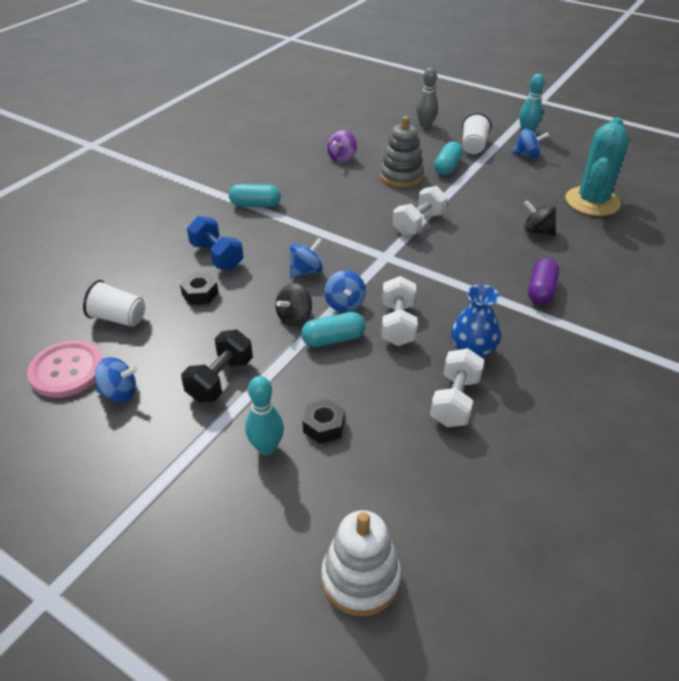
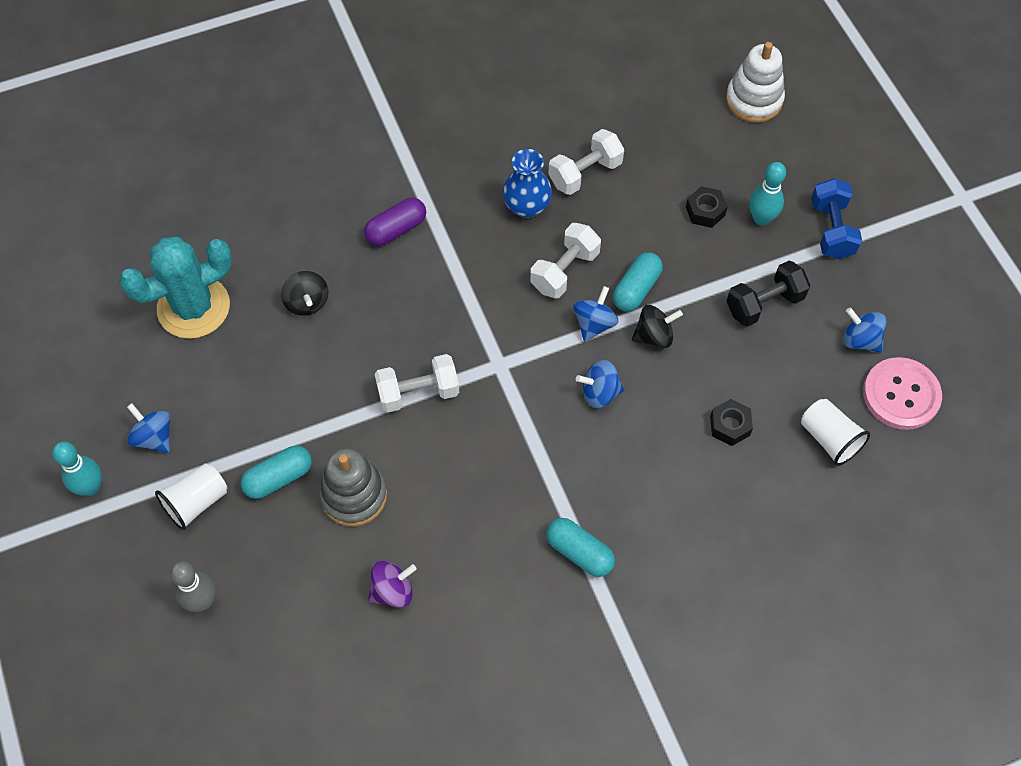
camera: 145 degrees left, 20 degrees up
(217, 256) = (681, 477): blue dumbbell -> blue dumbbell (831, 230)
(333, 339) = (636, 289): turquoise capsule -> turquoise capsule turned 75 degrees counterclockwise

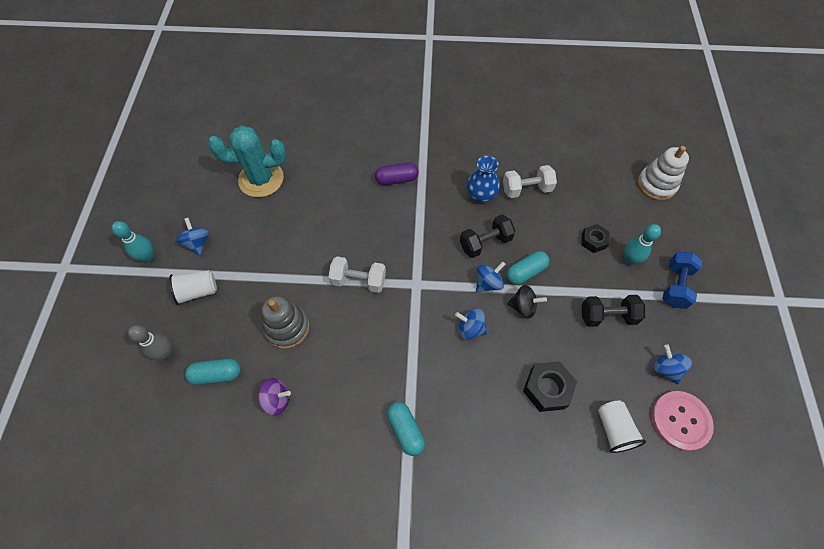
camera: 25 degrees right, 0 degrees up
(278, 478) = (251, 297): turquoise capsule -> turquoise capsule (216, 374)
(307, 302) = (324, 201): black spinning top -> none
(564, 271) = (485, 243): white dumbbell -> black dumbbell
(730, 425) = (547, 388): black nut -> black nut, size x1.56

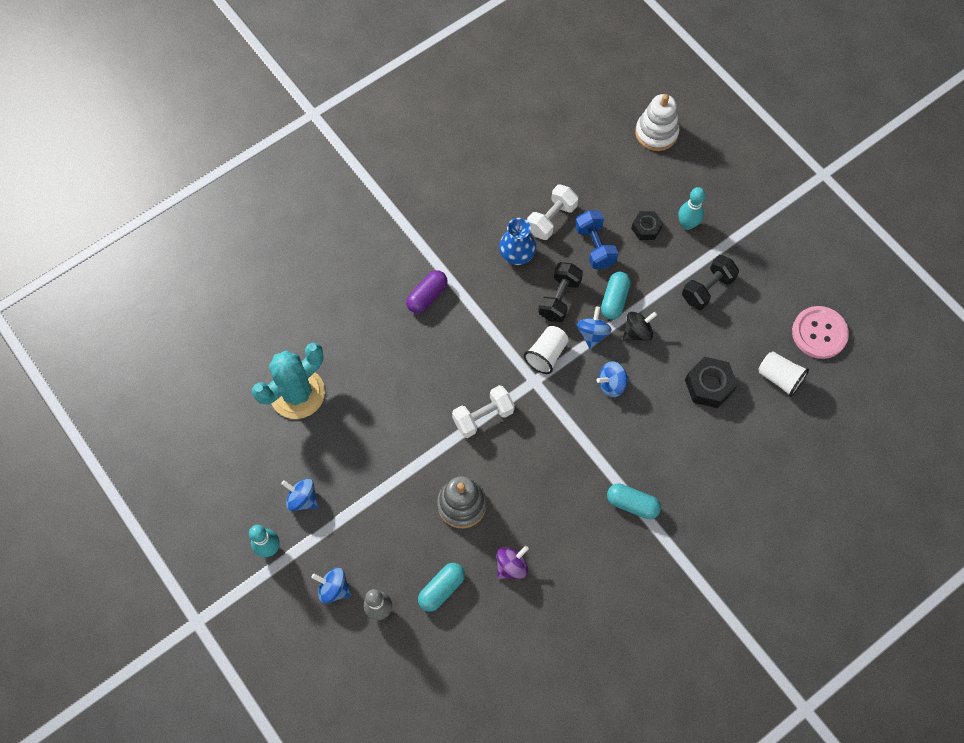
camera: 40 degrees left, 5 degrees up
(198, 291) = (350, 539): white cup -> white cup (546, 354)
(665, 369) = (781, 299): blue spinning top -> blue spinning top (334, 588)
(675, 286) = (738, 221): blue dumbbell -> blue dumbbell (595, 246)

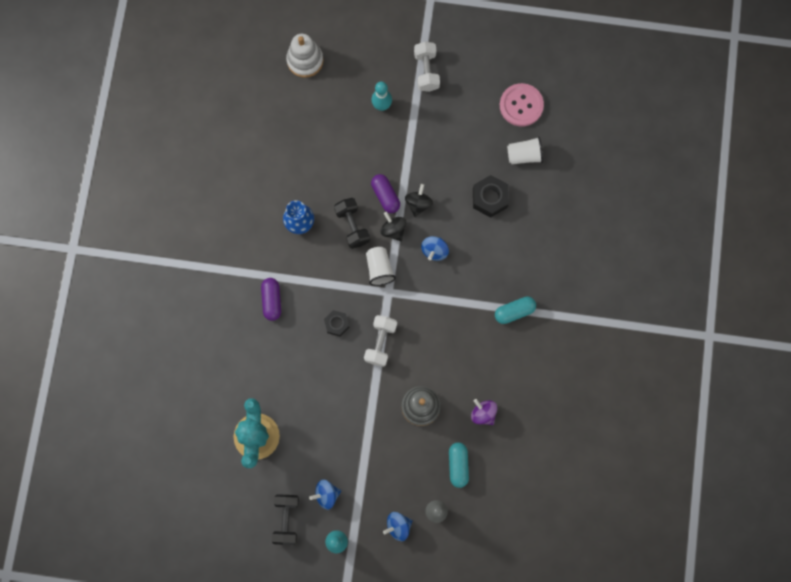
camera: 45 degrees left, 10 degrees up
(511, 566) = (483, 413): purple spinning top -> purple spinning top turned 45 degrees counterclockwise
(551, 219) = (297, 179): white dumbbell -> white dumbbell (426, 71)
(592, 333) = (393, 230): blue spinning top -> black spinning top
(595, 246) = (341, 172): blue dumbbell -> none
(614, 300) = (385, 196): turquoise capsule -> purple capsule
(646, 228) = (360, 131): black nut -> black nut (337, 324)
(707, 289) = (432, 137): black dumbbell -> black dumbbell (286, 519)

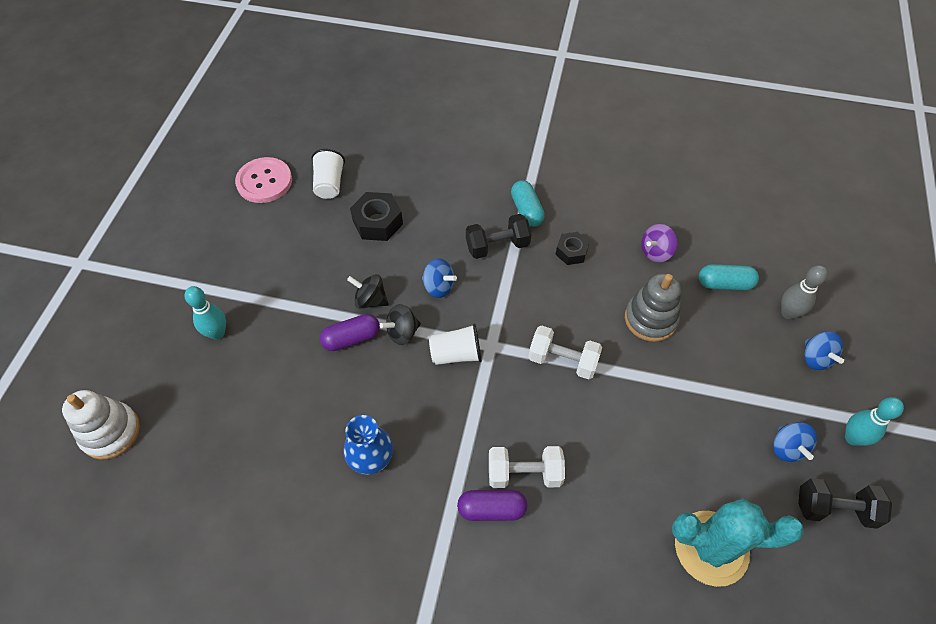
camera: 85 degrees left, 20 degrees down
(337, 324) = (533, 416): black nut -> black nut (571, 252)
(352, 226) = (388, 384): black dumbbell -> black dumbbell (497, 246)
(426, 71) = (185, 276): white dumbbell -> white dumbbell (524, 473)

